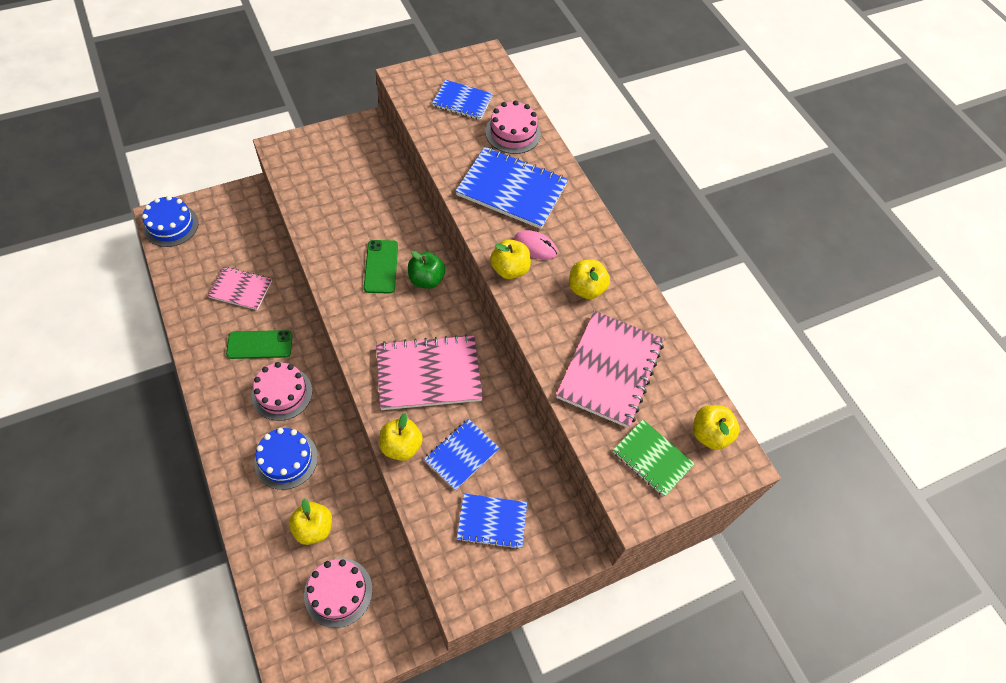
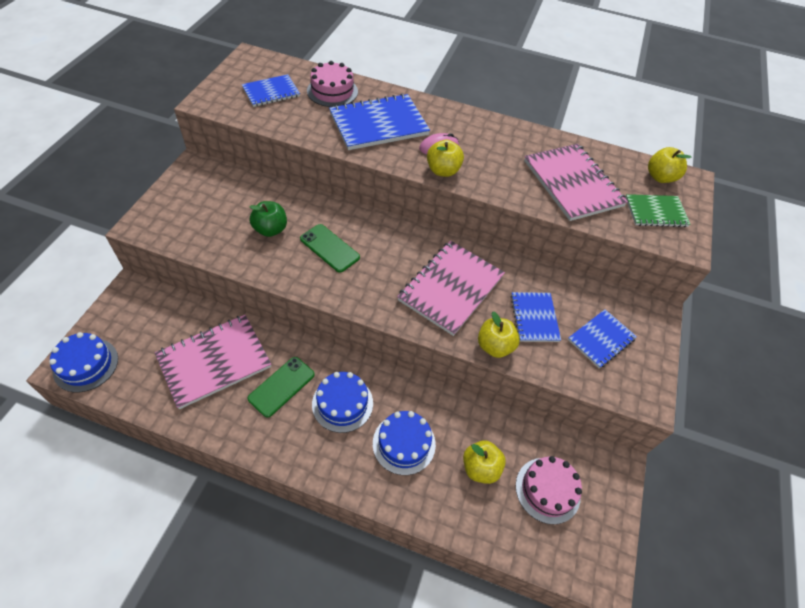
camera: 45 degrees left, 5 degrees down
(241, 289) = (214, 362): pink notebook -> pink notebook, size x1.69
(282, 393) = (342, 403): pink cake -> blue cake
(426, 280) = (371, 233): green apple -> green apple (270, 229)
(586, 289) = (499, 150): yellow apple -> none

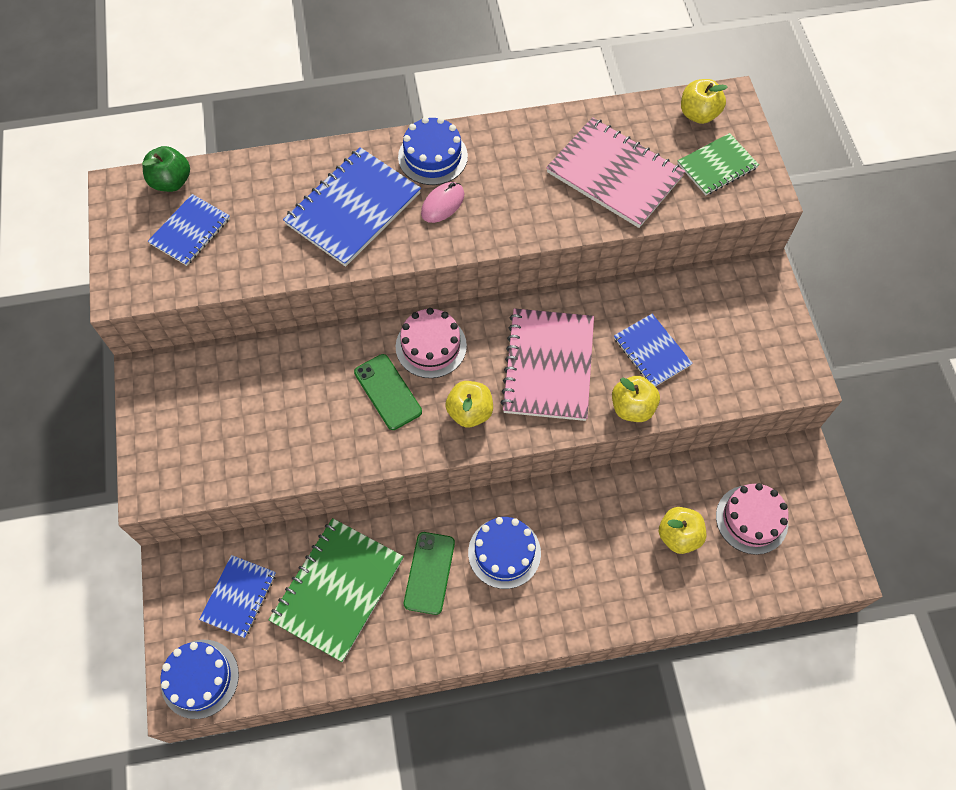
camera: 25 degrees left, 10 degrees up
(214, 362) = (338, 590): pink notebook -> green notebook
(270, 229) = (305, 407): green apple -> green apple (171, 182)
(329, 248) = (388, 392): green phone -> green phone turned 45 degrees clockwise
(332, 91) = (263, 189): pink cake -> pink cake (431, 346)
(404, 443) = (592, 556): blue cake -> blue cake (433, 156)
(443, 171) = (468, 235): yellow apple -> yellow apple (470, 412)
(601, 339) = (728, 338): blue notebook -> blue notebook (239, 596)

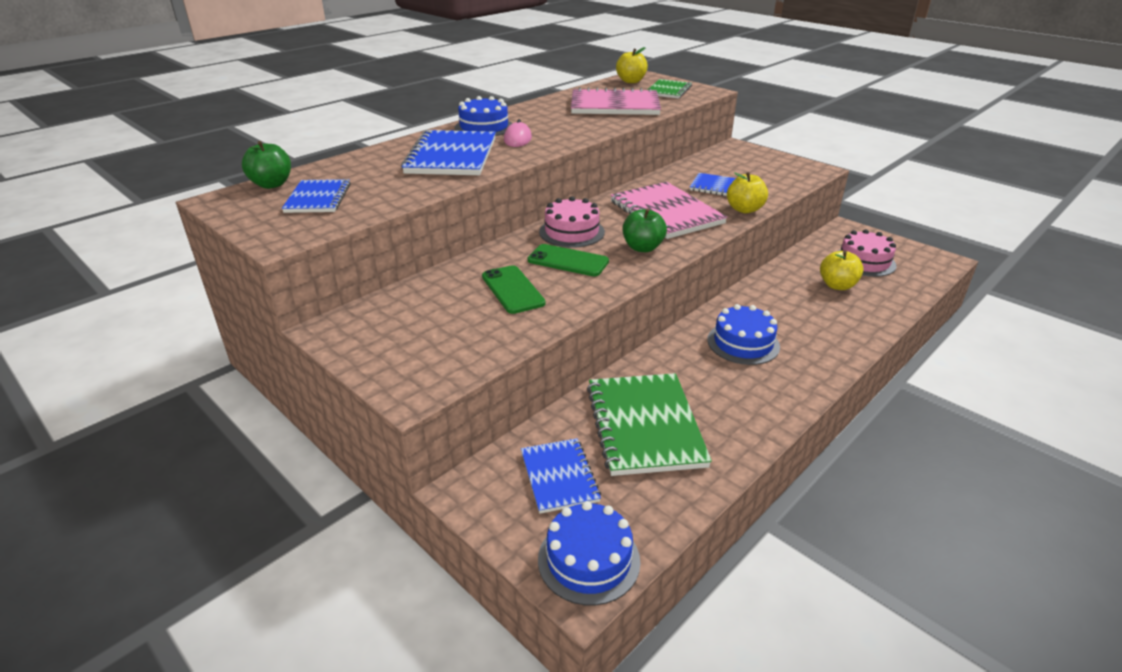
camera: 35 degrees left, 30 degrees down
(429, 573) = (705, 379): green phone -> green phone (512, 290)
(470, 412) = (642, 248): yellow apple -> green apple

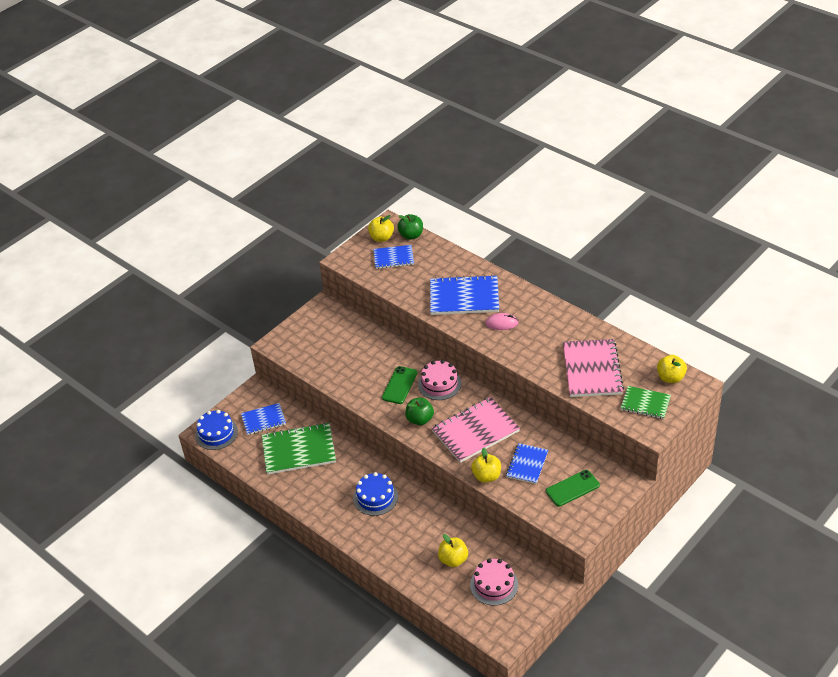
camera: 90 degrees right, 10 degrees up
(252, 206) = (381, 238): none -> yellow apple
(484, 127) = (524, 303): blue cake -> none
(512, 290) = (364, 365): green phone -> green phone (572, 488)

